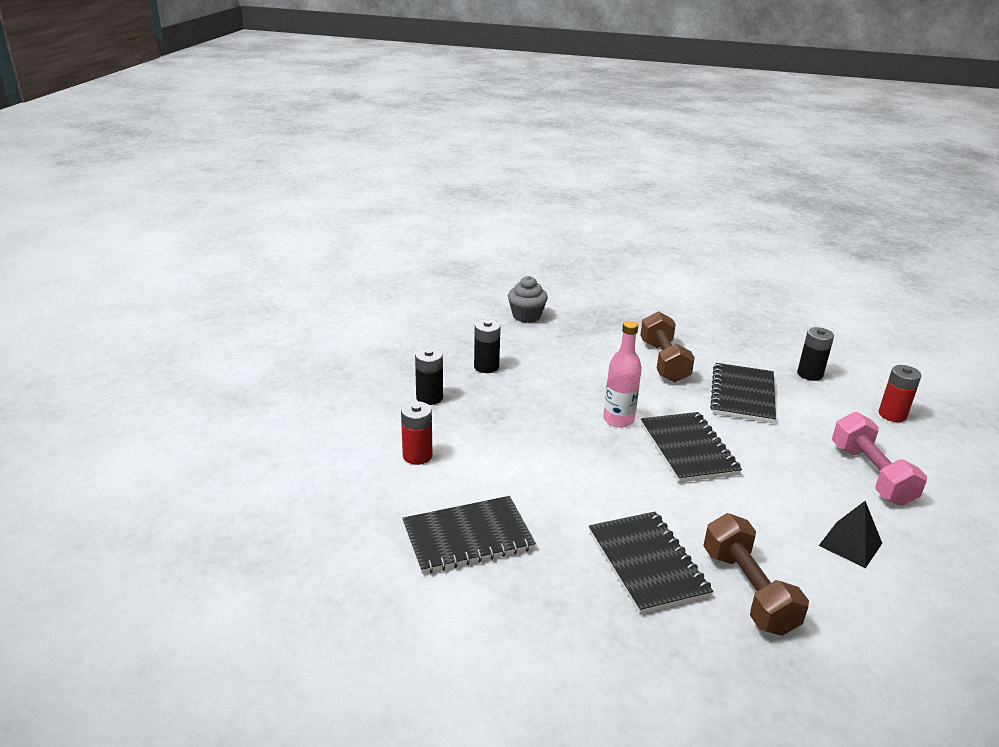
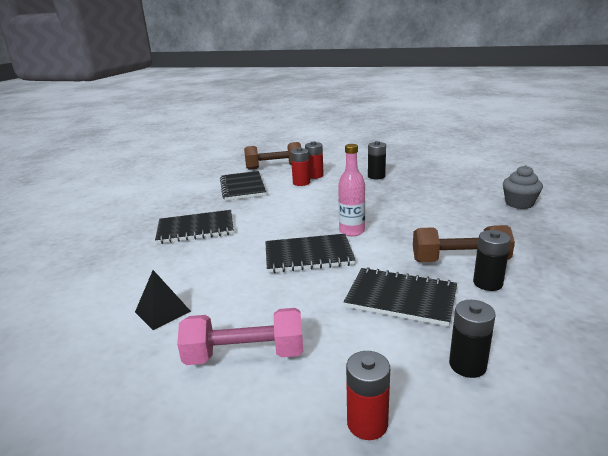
camera: 100 degrees right, 5 degrees down
(450, 468) = (301, 183): none -> red battery
(486, 367) = (421, 190): black battery -> black battery (487, 283)
(748, 590) = (152, 257): brown dumbbell -> brown dumbbell (274, 167)

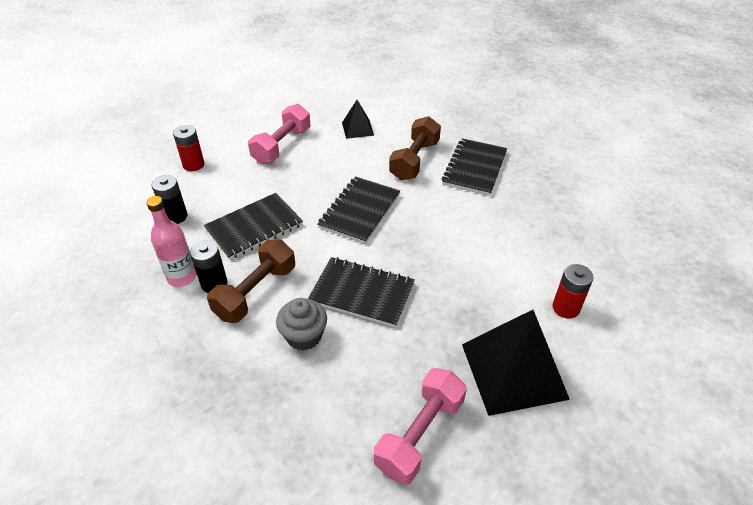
camera: 120 degrees right, 20 degrees up
(242, 187) = (568, 228): black notebook -> black notebook (362, 293)
(274, 167) = (636, 284): brown dumbbell -> brown dumbbell (414, 160)
(301, 183) = (546, 282): red battery -> none
(352, 231) = (375, 257): pink bottle -> pink bottle (182, 277)
(376, 176) = (513, 371): black battery -> black pyramid
(448, 183) = (419, 434): none -> pink dumbbell
(519, 203) = (291, 452): grey cupcake -> grey cupcake (304, 336)

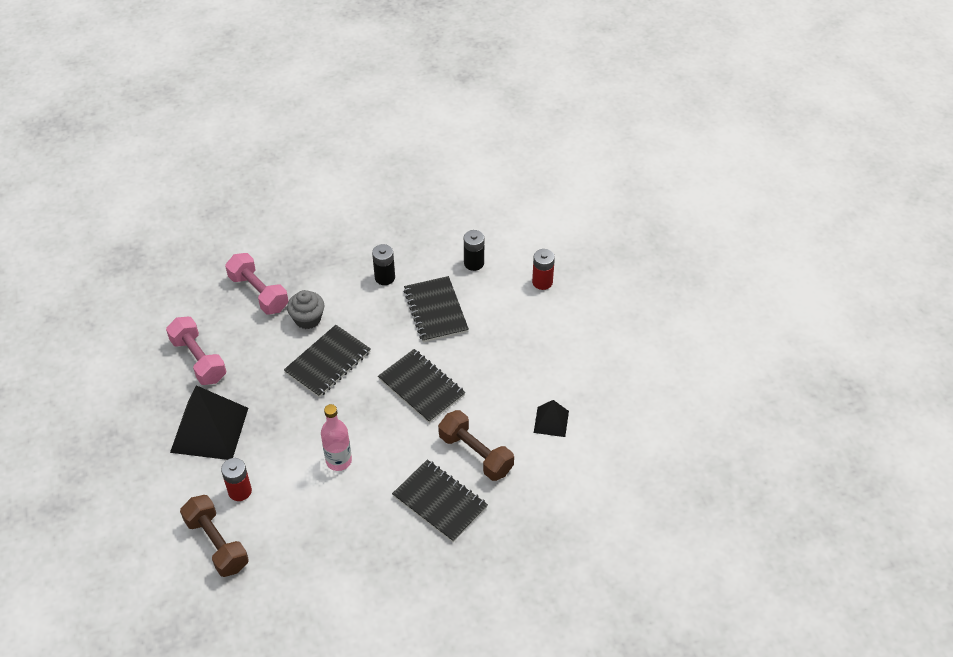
camera: 110 degrees right, 5 degrees up
(182, 277) = (401, 260): pink bottle -> pink bottle (339, 461)
(256, 292) = (363, 300): brown dumbbell -> brown dumbbell (217, 543)
(282, 146) = (545, 351): pink dumbbell -> pink dumbbell (259, 293)

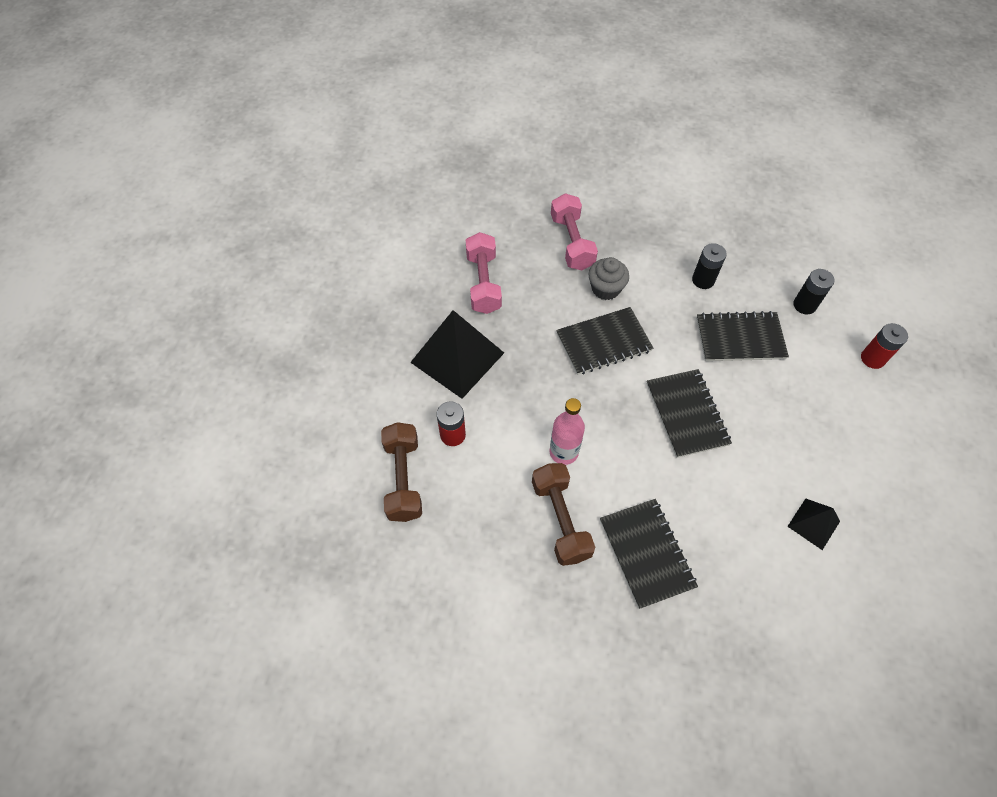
camera: 30 degrees right, 10 degrees up
(435, 311) = (740, 338): black notebook -> black notebook turned 75 degrees clockwise
(476, 454) = (711, 518): brown dumbbell -> brown dumbbell (560, 519)

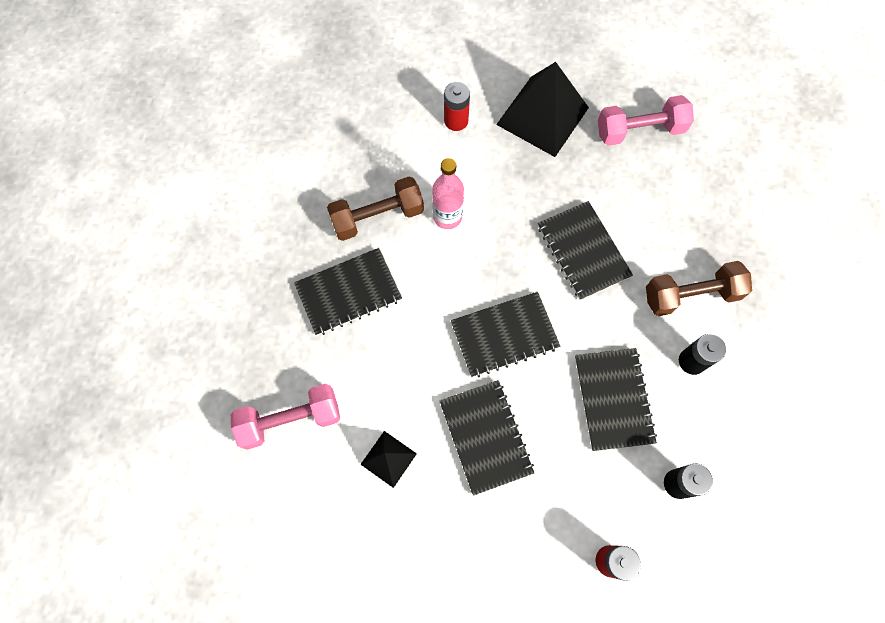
camera: 85 degrees right, 10 degrees up
(403, 479) = (408, 87): brown dumbbell -> brown dumbbell (691, 295)
(572, 242) = (717, 215): pink dumbbell -> pink dumbbell (290, 420)
(605, 289) = (656, 252): grey cupcake -> none
(783, 438) = (486, 437): none -> black notebook

